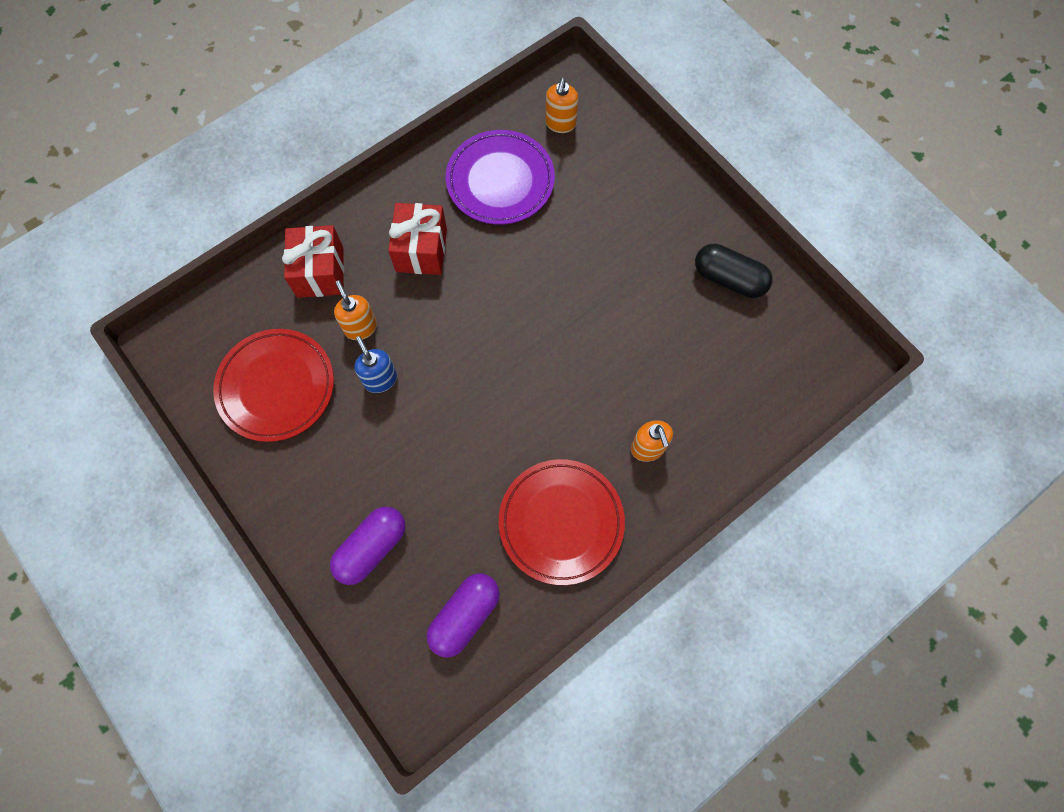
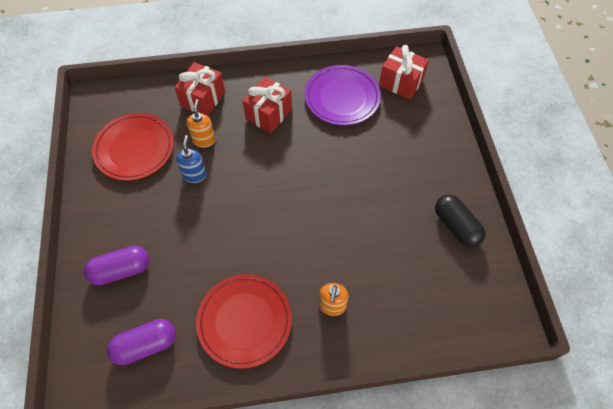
camera: 30 degrees right, 10 degrees down
(560, 124) = (401, 82): orange soap dispenser -> red gift

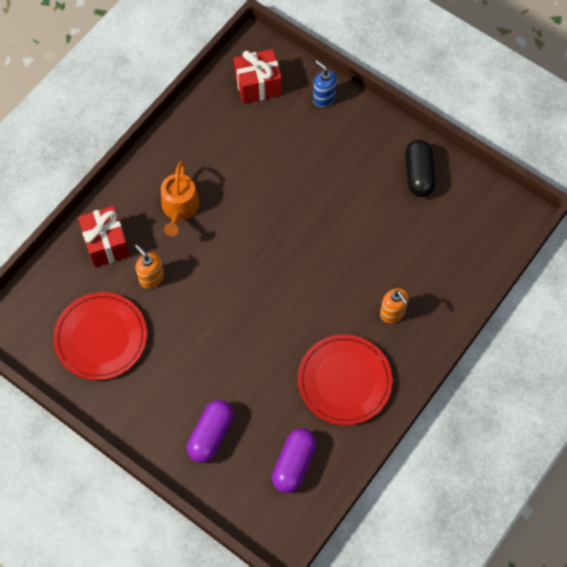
camera: 45 degrees left, 5 degrees up
(195, 175) = (179, 313): blue soap dispenser -> blue soap dispenser (324, 98)
(268, 114) = (179, 208): red gift -> orange watering can
(342, 98) = (224, 141): purple plate -> none
(456, 226) = (418, 174): black capsule -> black capsule turned 75 degrees clockwise

